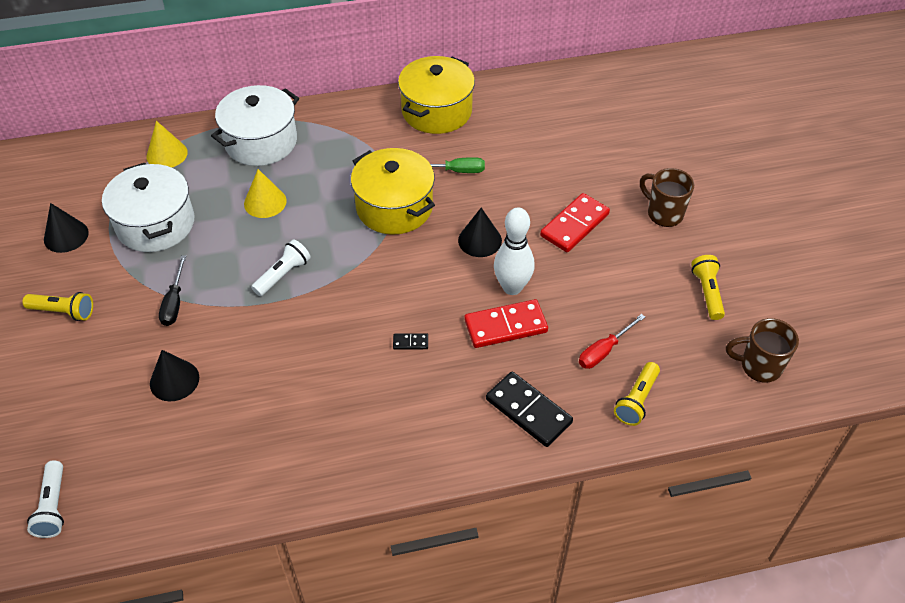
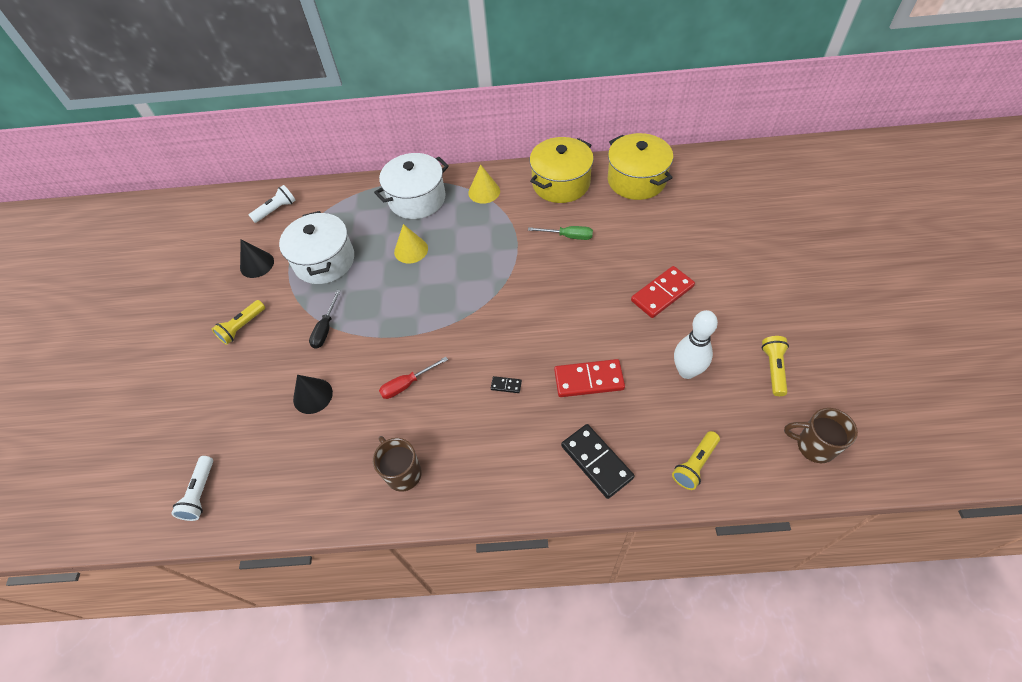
camera: 15 degrees right, 5 degrees up
(63, 312) = (242, 327): yellow flashlight -> yellow flashlight turned 105 degrees clockwise
(167, 154) = (344, 204): yellow cone -> yellow cone (484, 192)
(283, 274) = (414, 313): white flashlight -> white flashlight (276, 210)
(394, 207) = (513, 264): yellow pot -> yellow pot (636, 180)
(480, 240) = (578, 299): black cone -> none
(512, 287) = (599, 345): white bowling pin -> white bowling pin (687, 371)
(604, 351) = (671, 413): red screwdriver -> red screwdriver (407, 384)
(663, 213) = (743, 290): brown mug -> brown mug (403, 473)

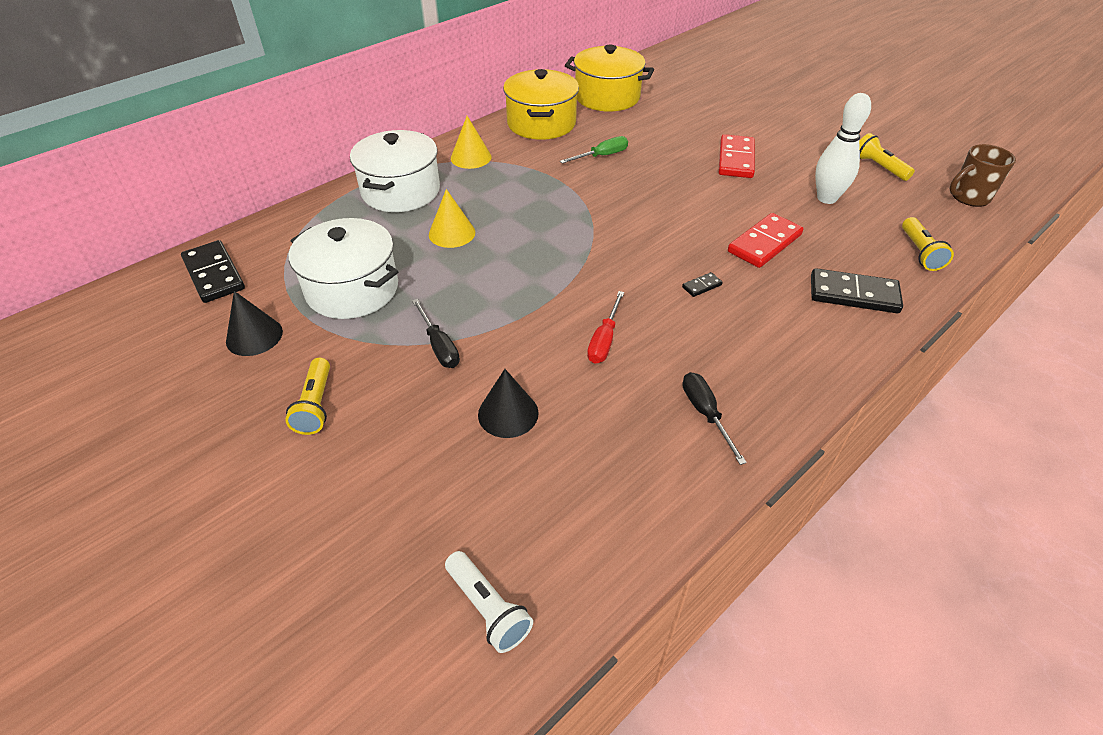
camera: 45 degrees left, 10 degrees down
(276, 210) = (214, 274): white flashlight -> black domino
(403, 473) = (705, 414): brown mug -> black screwdriver

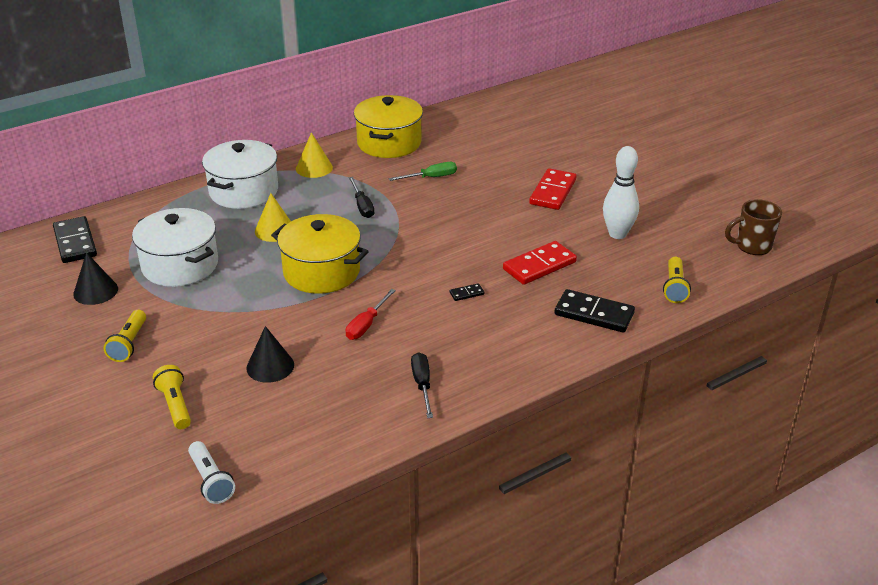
camera: 10 degrees right, 10 degrees down
(439, 346) = (234, 314): black screwdriver -> black screwdriver (362, 206)
(607, 97) = (461, 123): yellow pot -> yellow pot (321, 272)
(879, 167) = (684, 211): yellow flashlight -> yellow flashlight (175, 405)

